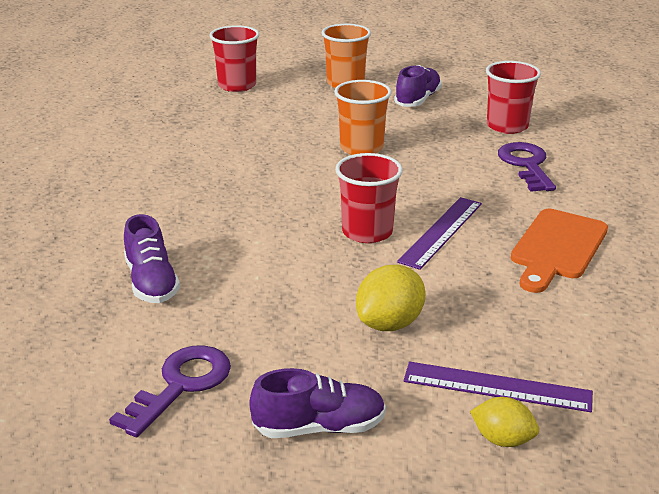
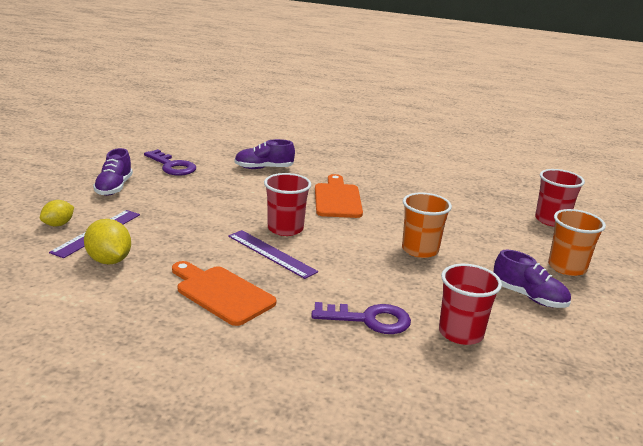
camera: 100 degrees right, 5 degrees down
(247, 206) = (337, 199): none -> orange cutting board
(390, 323) = (179, 217): yellow lemon -> yellow lemon (109, 260)

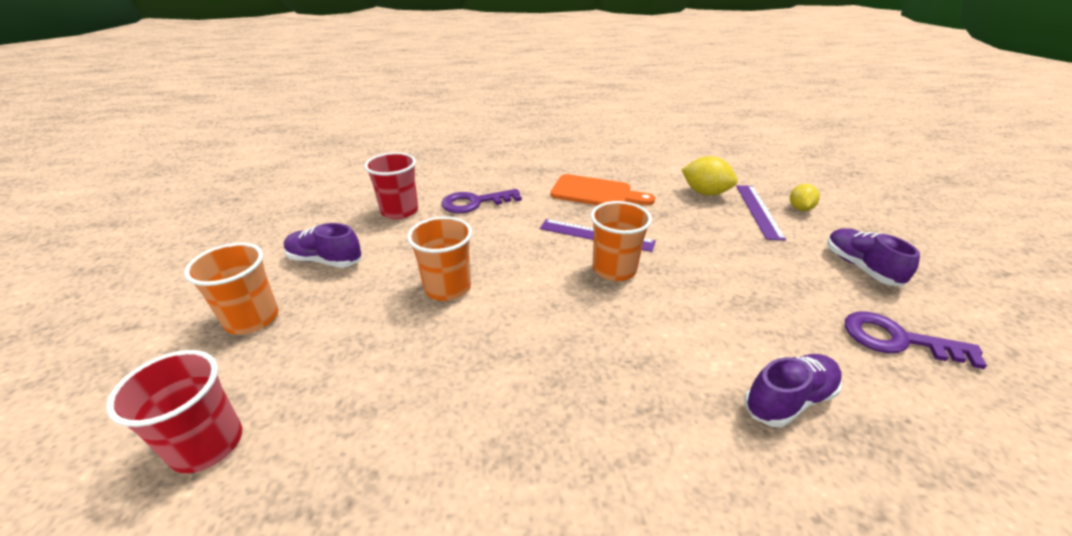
camera: 160 degrees right, 10 degrees up
(285, 229) = (614, 269): red cup -> orange cup
(337, 199) = (601, 354): orange cutting board -> none

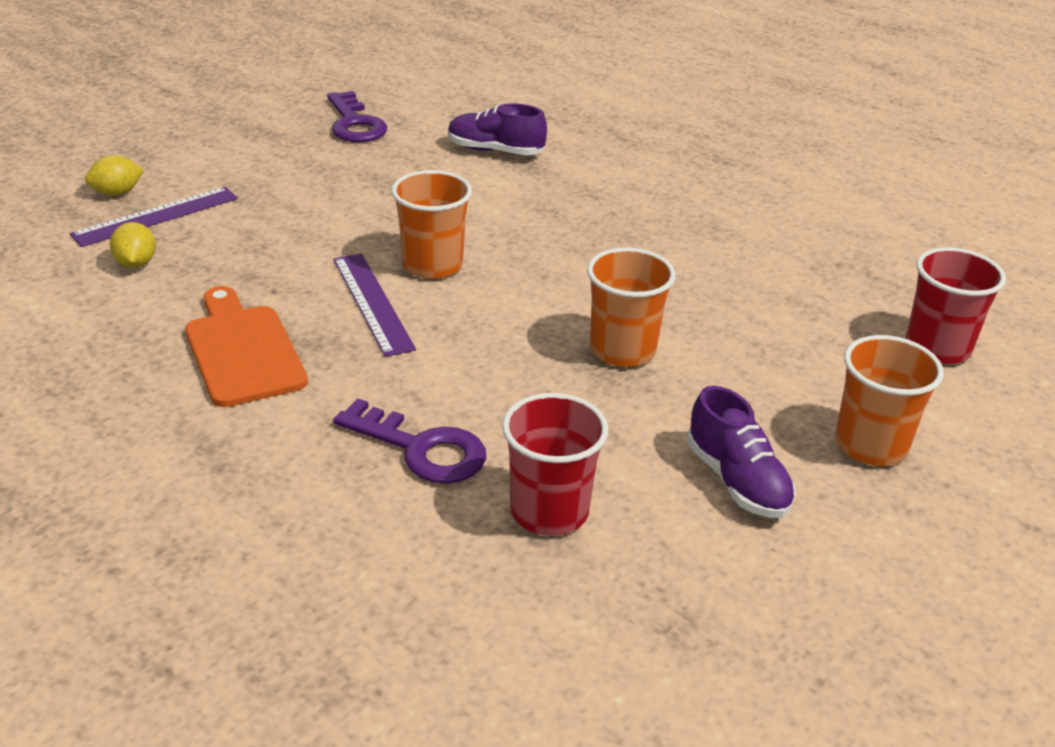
camera: 135 degrees left, 0 degrees up
(705, 193) = (136, 263): yellow lemon -> yellow lemon, size x0.65
(860, 267) = (240, 146): purple shoe -> none

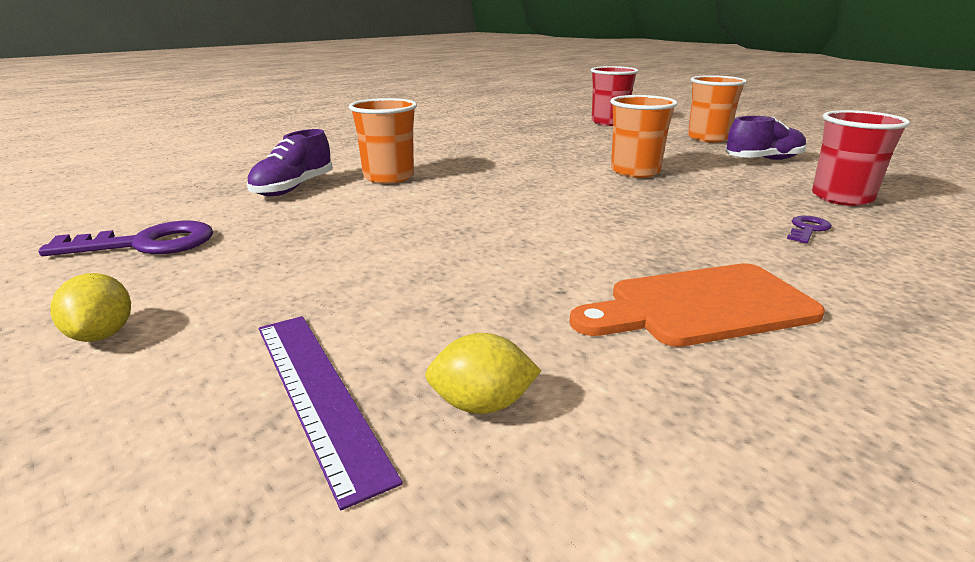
camera: 80 degrees left, 10 degrees down
(117, 193) = (182, 452): yellow lemon -> yellow lemon (102, 335)
(372, 303) = (583, 242): purple ruler -> none
(421, 449) = (807, 229): purple key -> purple key, size x0.52
(432, 265) = (511, 217): orange cup -> orange cup (388, 177)

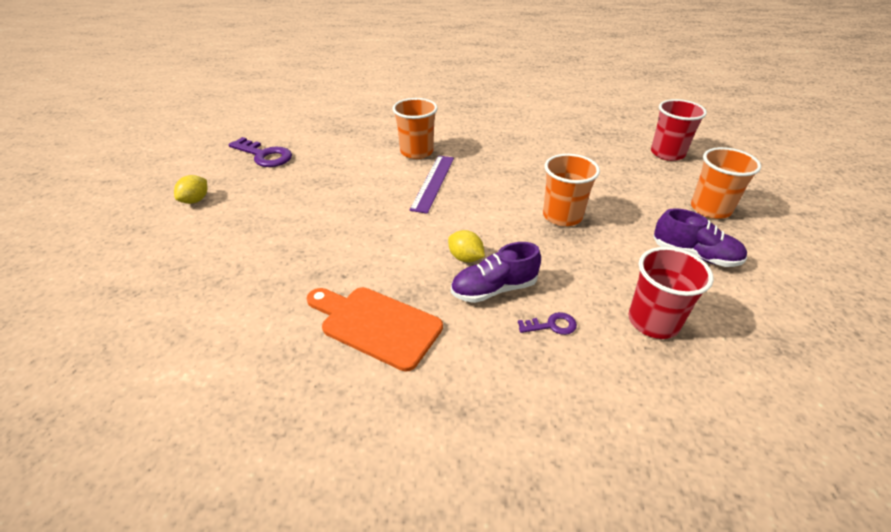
camera: 45 degrees right, 15 degrees up
(293, 188) = (363, 141): purple shoe -> purple shoe (494, 289)
(317, 393) = (203, 265): purple ruler -> purple ruler (433, 182)
(482, 405) = (228, 304): yellow lemon -> yellow lemon (465, 258)

